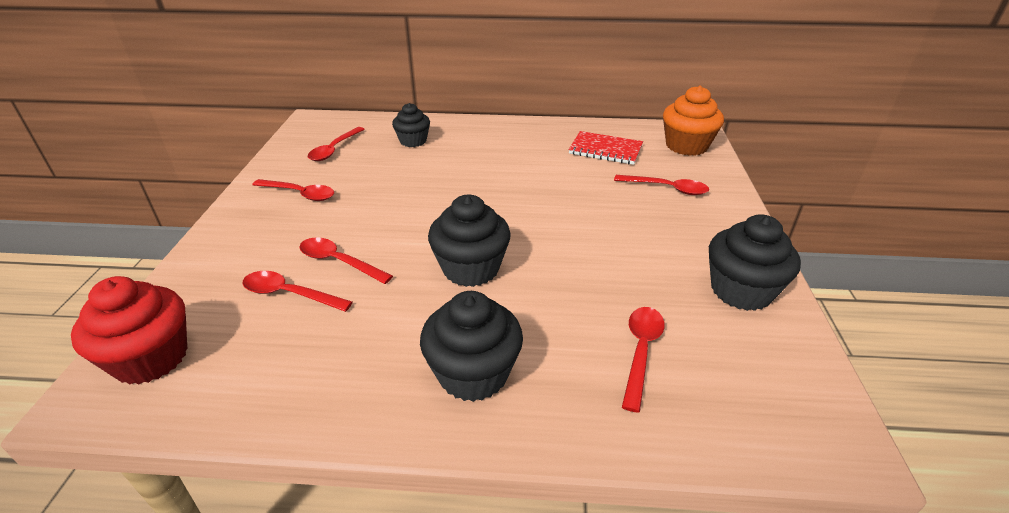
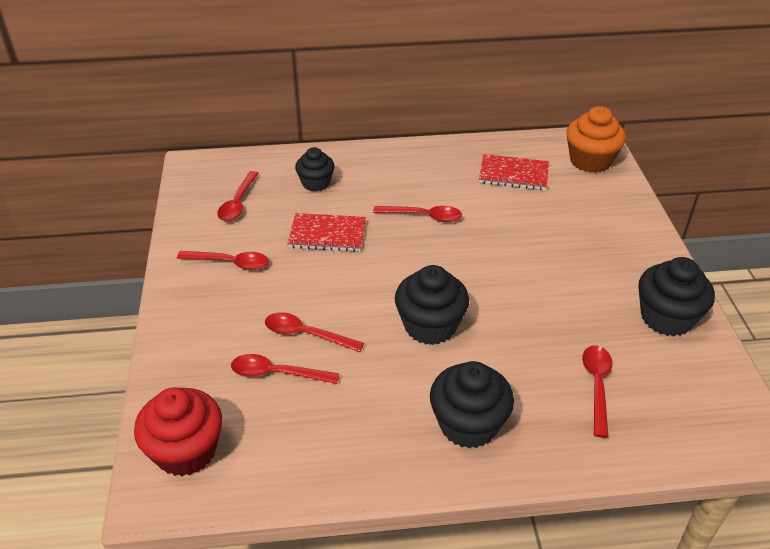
camera: 10 degrees left, 5 degrees up
(403, 180) = (327, 234): none -> red notebook
(667, 189) = (583, 216): red spoon -> red spoon (424, 216)

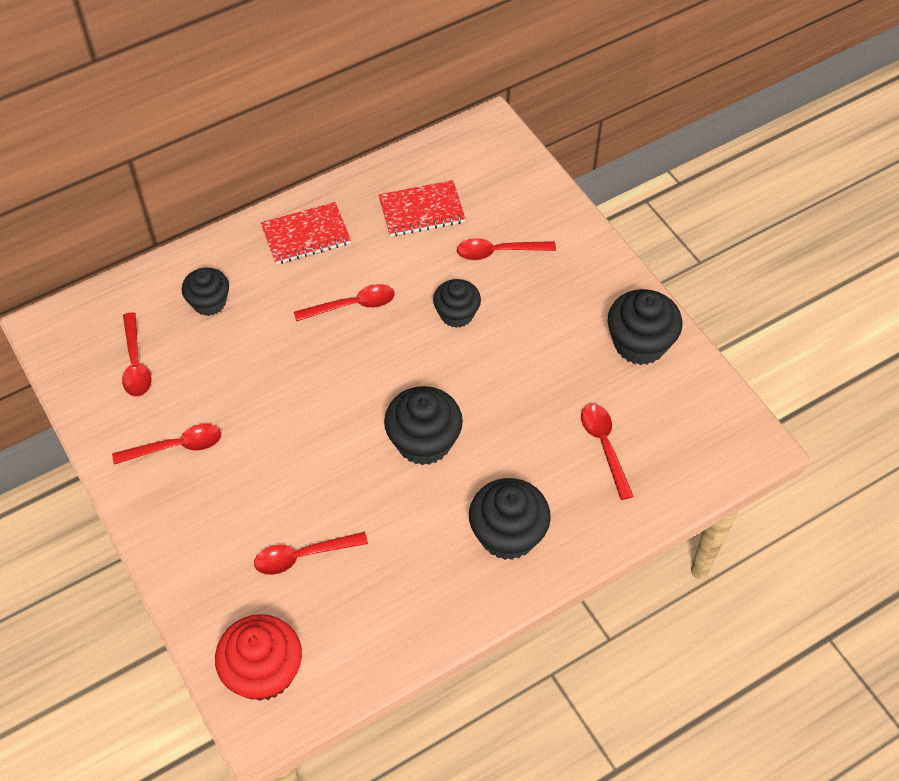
camera: 25 degrees left, 15 degrees up
(306, 334) = (306, 501): red spoon -> red spoon (498, 252)
(327, 234) = (261, 369): red notebook -> red notebook (306, 235)
(507, 247) = (456, 314): none -> black cupcake
(590, 161) = (495, 161): orange cupcake -> none

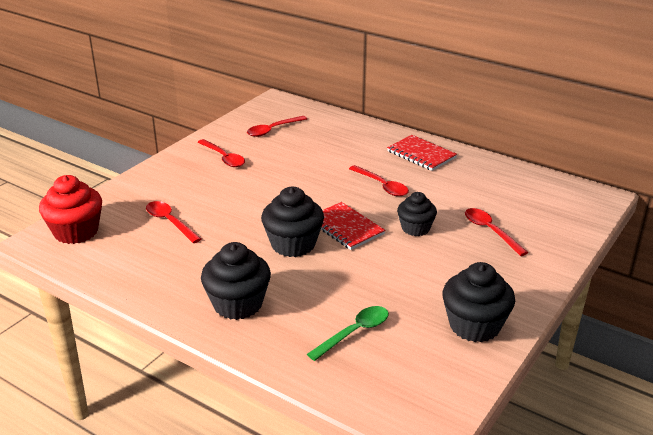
camera: 65 degrees right, 25 degrees down
(209, 302) = (337, 139): black cupcake -> none
(421, 210) = (490, 190): red notebook -> red notebook (345, 228)
(604, 445) = (355, 332): red spoon -> green spoon

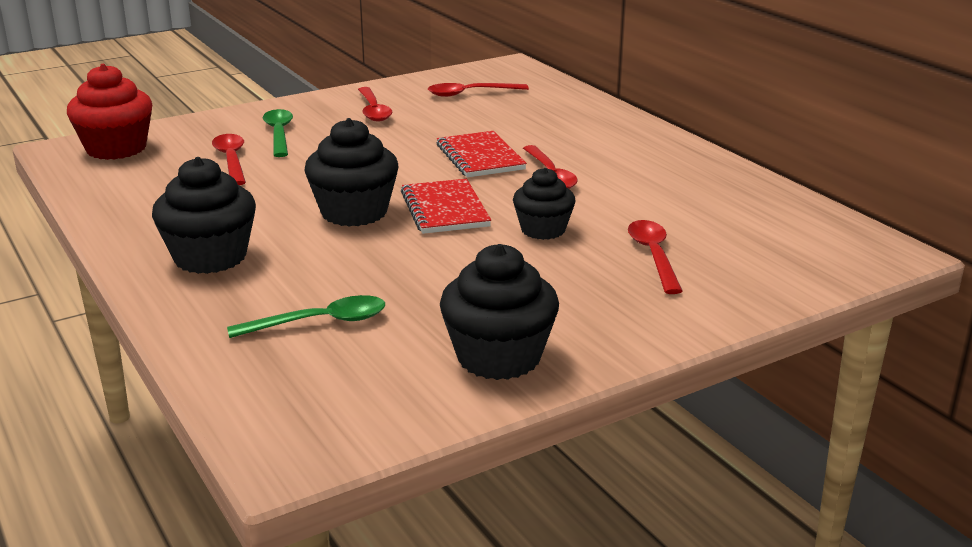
camera: 25 degrees right, 5 degrees down
(179, 192) = (279, 133): none -> green spoon
(421, 154) = (648, 152): red notebook -> red notebook (480, 157)

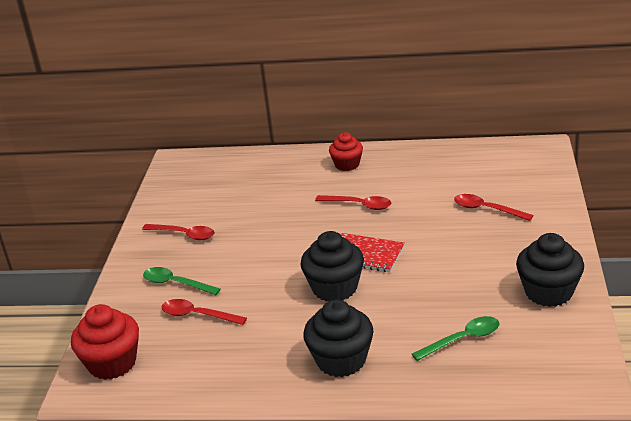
camera: 50 degrees left, 5 degrees up
(320, 322) = (463, 339): green spoon -> green spoon turned 45 degrees clockwise
(470, 93) = (203, 190): red spoon -> none
(480, 157) = (307, 219): red notebook -> none
(543, 230) = (424, 231): black cupcake -> none
(631, 144) = (347, 165): none -> red cupcake

